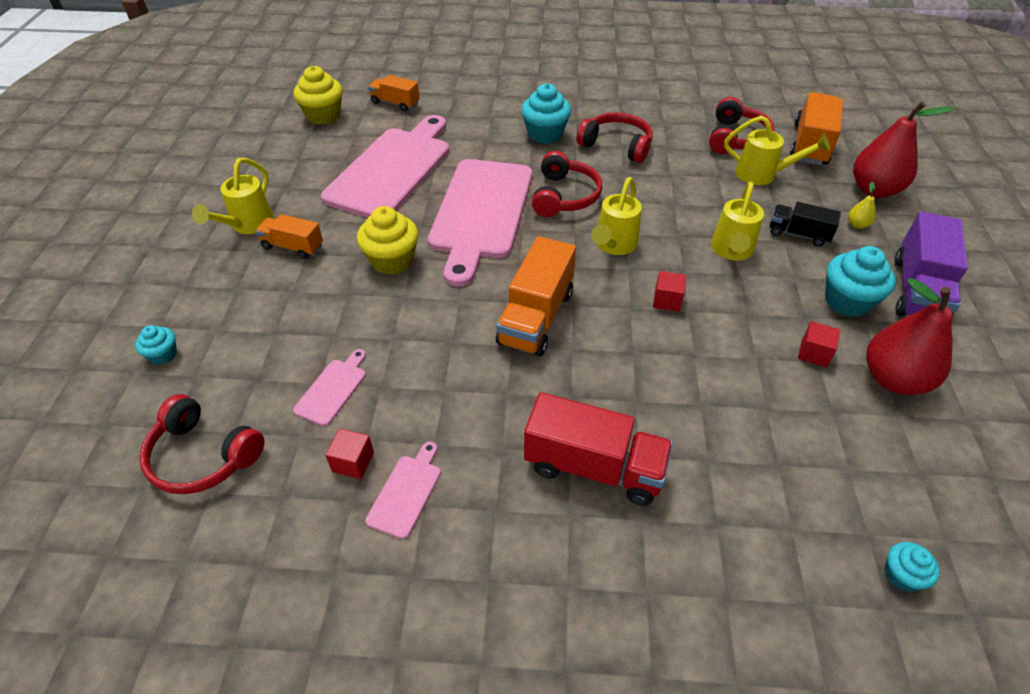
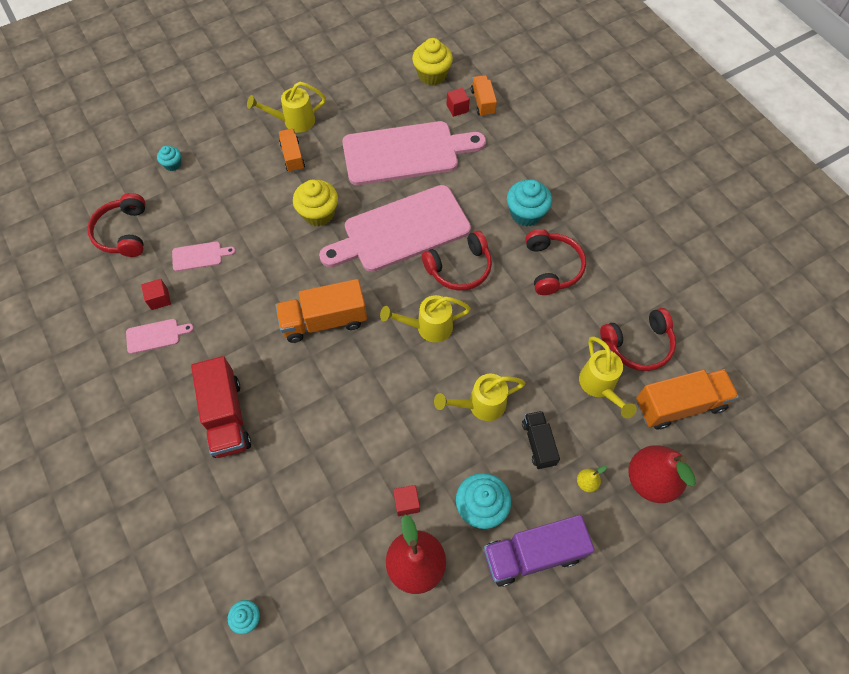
camera: 55 degrees right, 15 degrees up
(667, 300) = (395, 388): red cube -> red cube (457, 108)

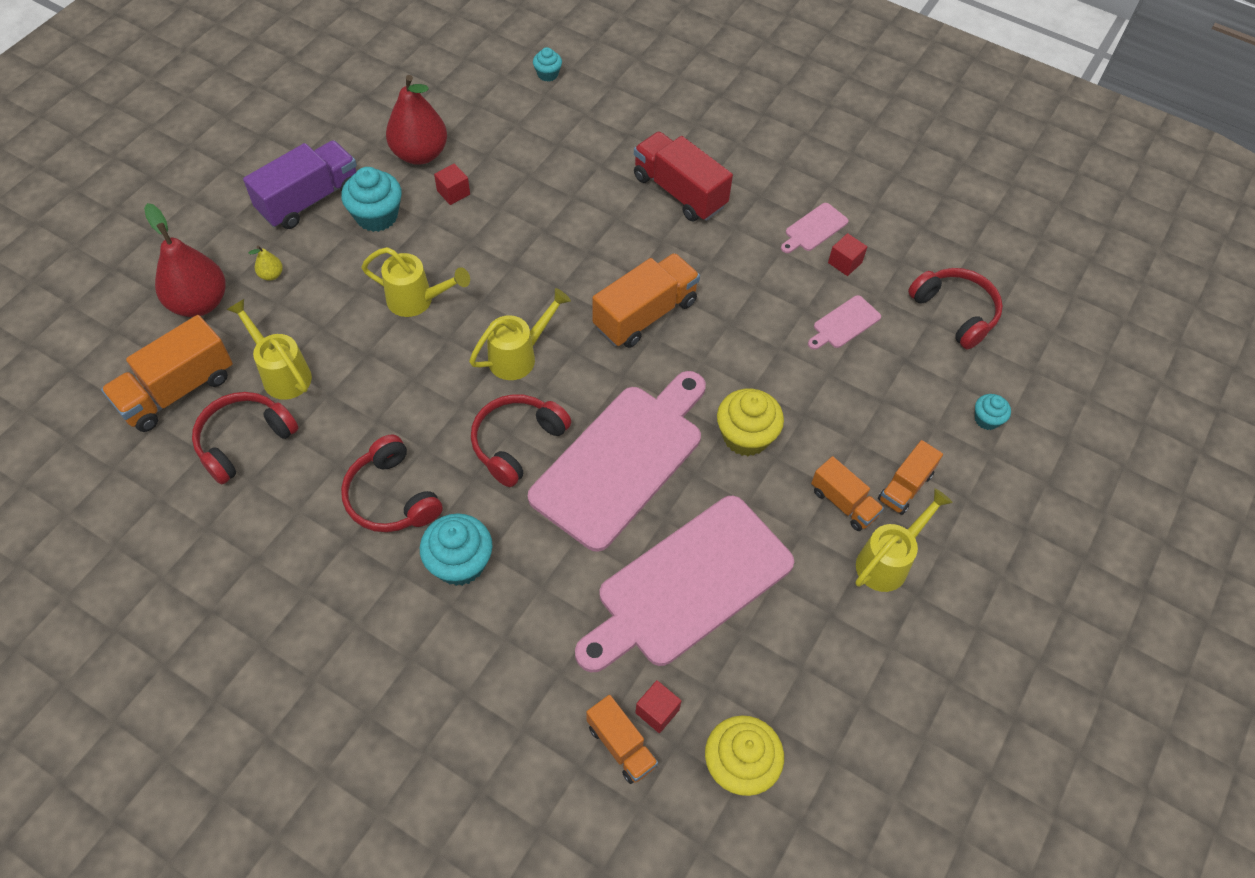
camera: 150 degrees right, 5 degrees down
(252, 150) = (905, 487): none -> orange truck
(480, 405) = (418, 301): yellow watering can -> yellow watering can turned 60 degrees clockwise
(538, 443) = (337, 290): black truck -> none

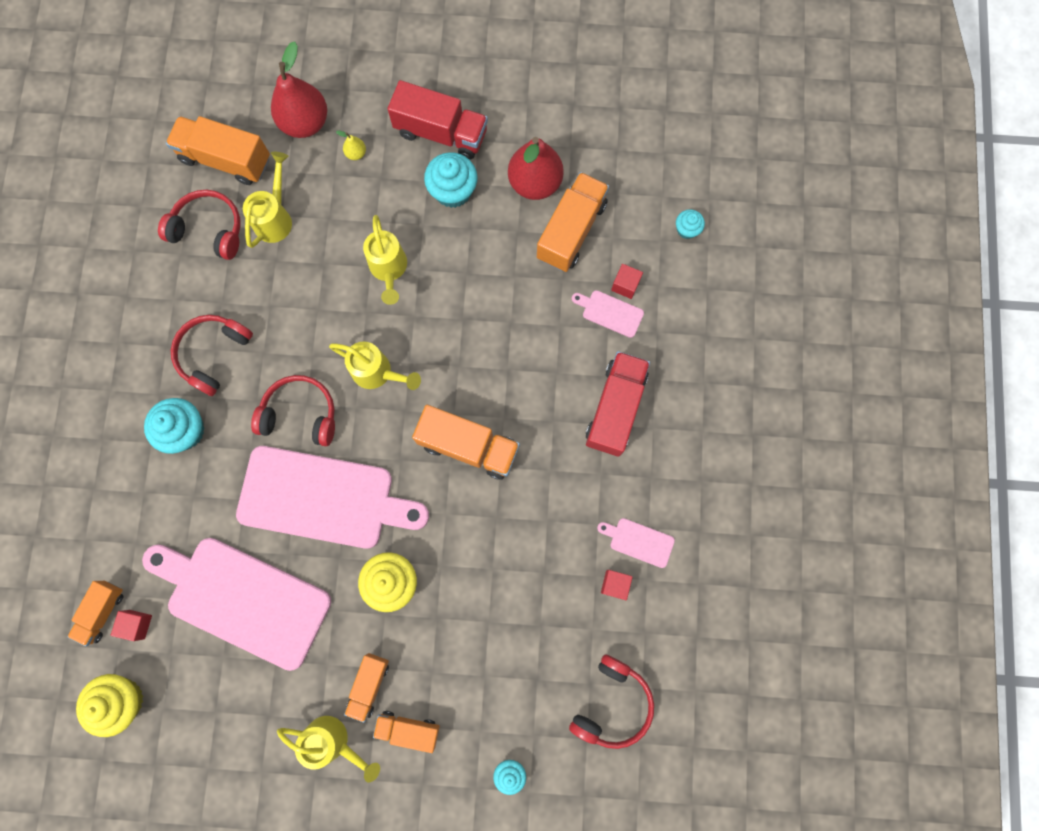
camera: 65 degrees right, 20 degrees up
(309, 199) = (441, 133): purple truck -> red truck
(453, 192) = (509, 232): red cube -> red cube (625, 285)
(488, 149) = (571, 231): none -> orange truck
(844, 324) = (547, 612): pink cutting board -> pink cutting board (610, 312)

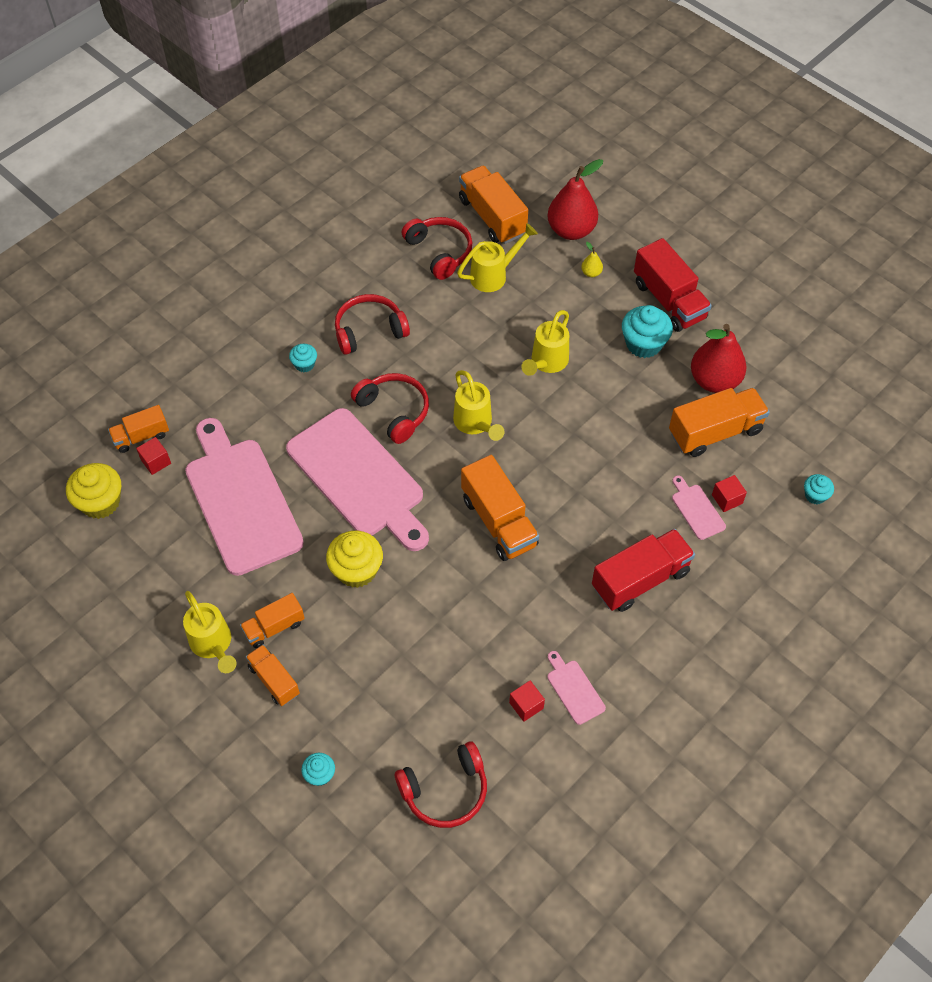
camera: 40 degrees right, 20 degrees down
(185, 430) = (304, 364): turquoise cupcake -> turquoise cupcake, size x0.55

